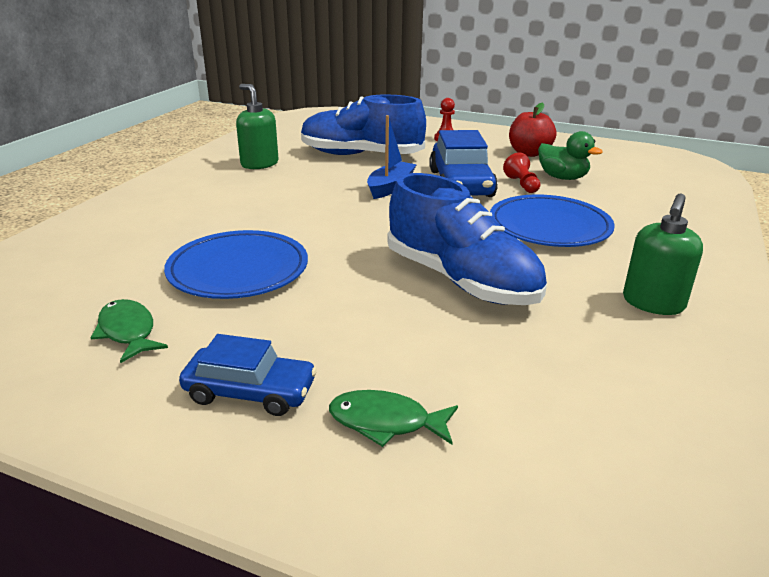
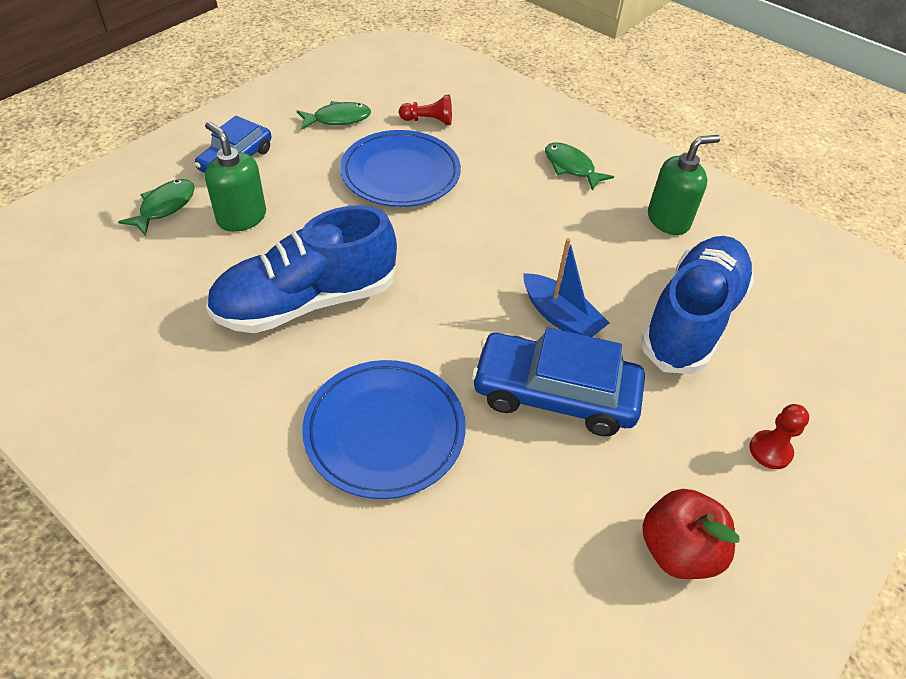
camera: 105 degrees right, 20 degrees up
(200, 197) = (571, 167): none -> green fish
(522, 184) = (532, 467): red pawn -> red pawn (428, 121)
(562, 178) = (547, 541): green duck -> none
(653, 303) = (177, 431): green soap dispenser -> green soap dispenser (241, 217)

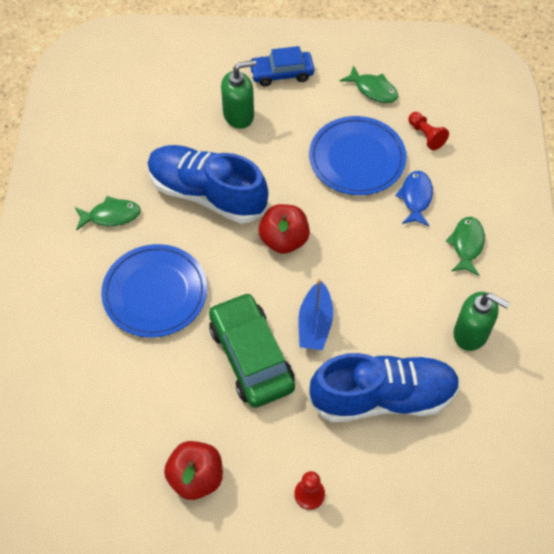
camera: 55 degrees right, 10 degrees up
(165, 207) = (211, 76): green fish -> green fish (111, 216)
(241, 217) = (239, 115): green soap dispenser -> green soap dispenser turned 60 degrees clockwise
(435, 278) = (284, 240): none -> red apple
(488, 165) = (416, 198): none -> blue fish
(555, 394) = (251, 357): blue car -> green car

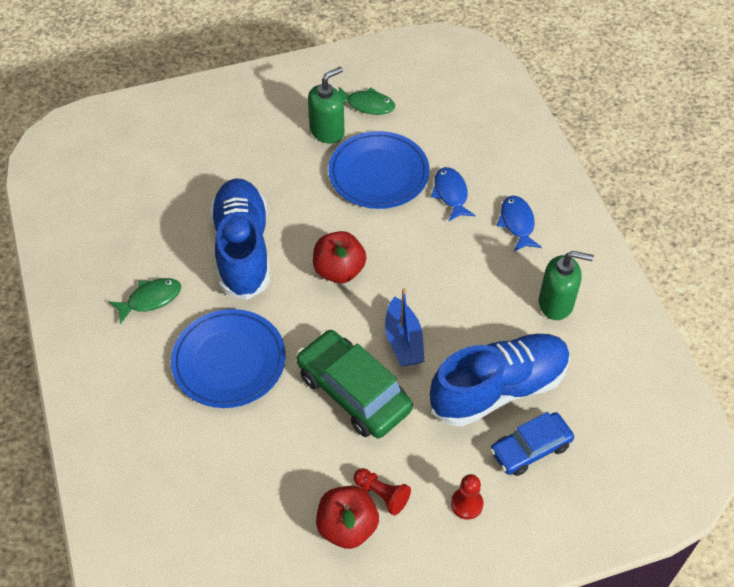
camera: 20 degrees left, 5 degrees down
(207, 194) = (242, 249): blue shoe -> blue shoe turned 75 degrees clockwise
(239, 115) = (243, 165): green soap dispenser -> green soap dispenser (327, 131)
(281, 73) = (270, 114): blue car -> blue car (530, 449)
(426, 135) = (436, 134): red pawn -> red pawn (382, 494)
(466, 245) = (517, 223): green fish -> blue fish

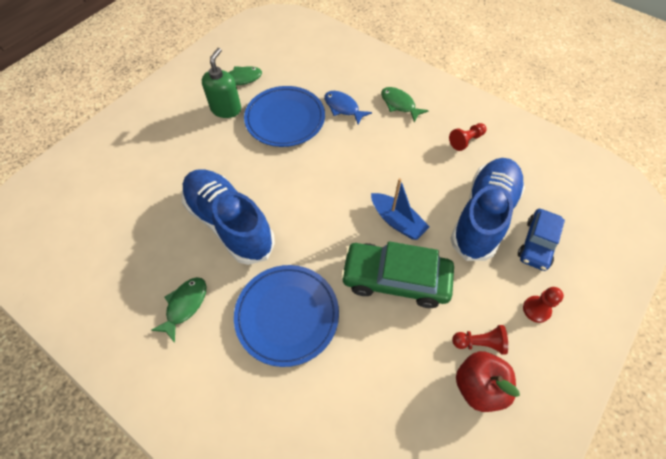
camera: 35 degrees left, 5 degrees up
(339, 271) = (313, 198): red apple -> none
(517, 223) = (399, 104): blue fish -> green fish
(556, 303) = (466, 140): green soap dispenser -> red pawn

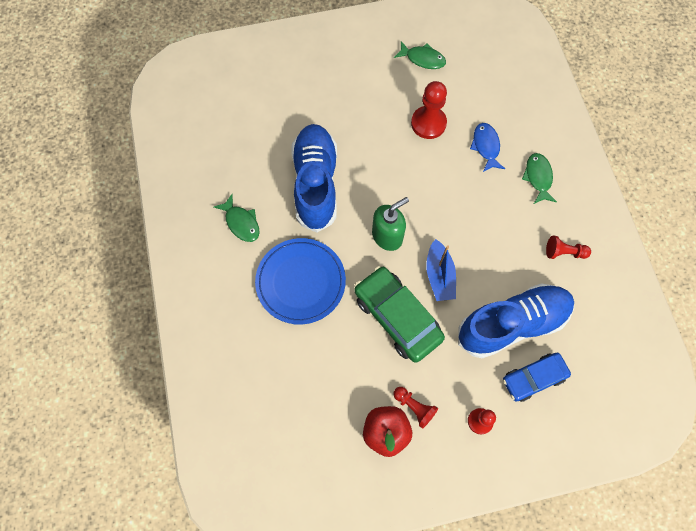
camera: 40 degrees right, 10 degrees up
(185, 305) = (241, 223): green fish -> green fish turned 75 degrees clockwise
(226, 109) = (389, 81): green soap dispenser -> green soap dispenser (387, 236)
(285, 119) = (428, 123): blue plate -> red pawn

